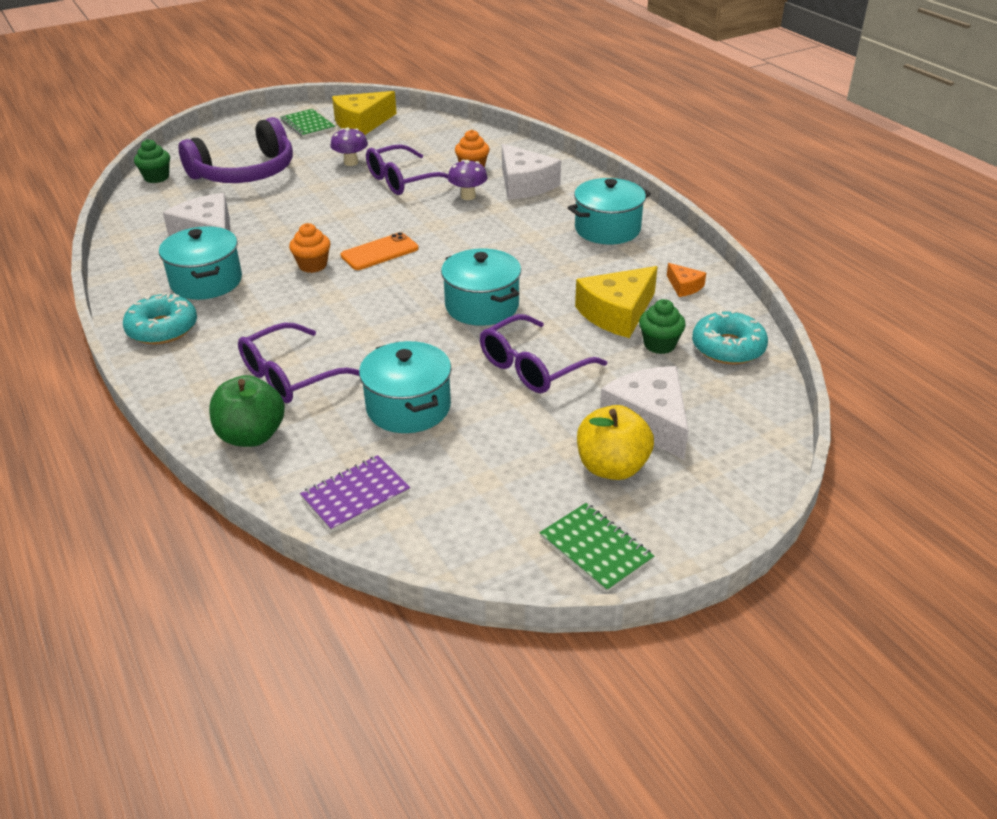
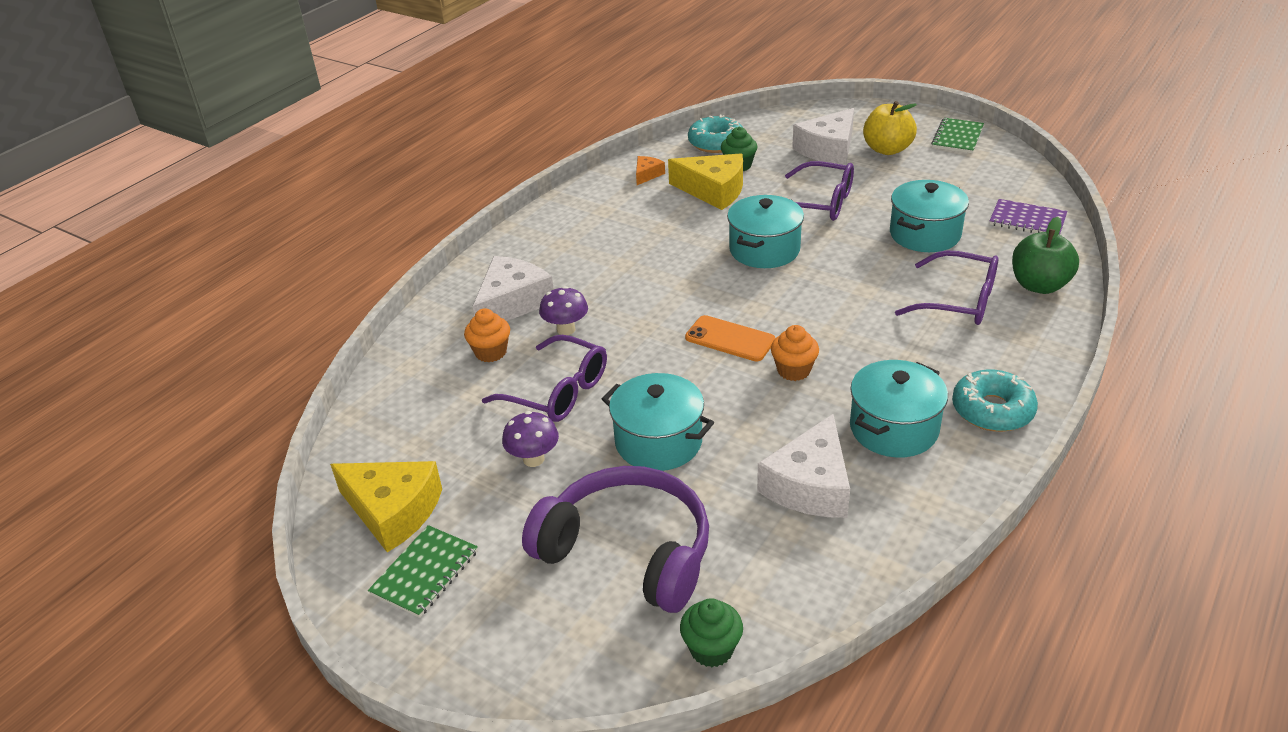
camera: 115 degrees left, 0 degrees up
(607, 229) = (577, 230): turquoise pot -> turquoise pot (658, 442)

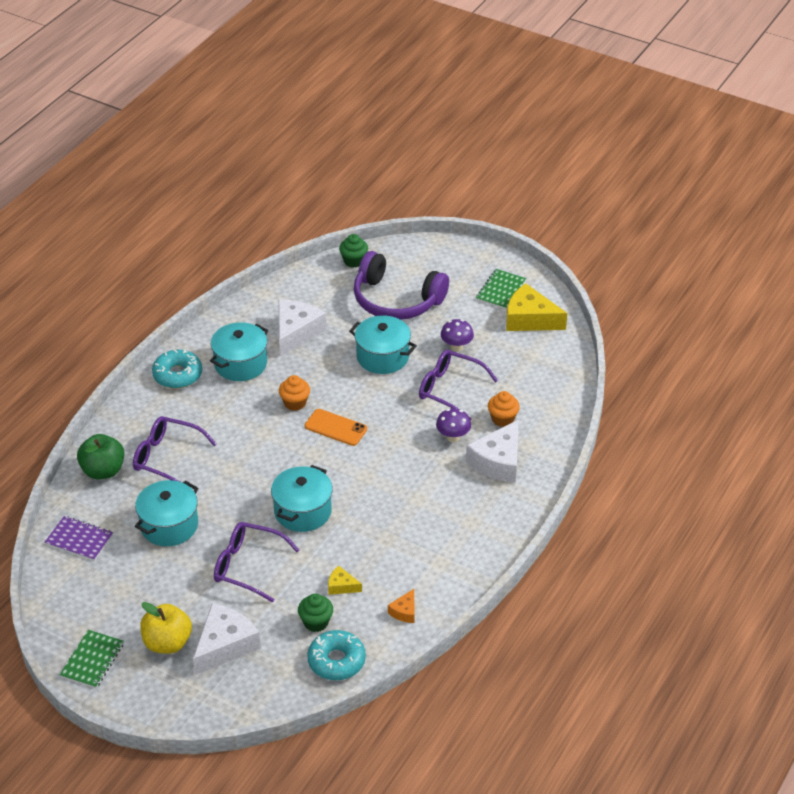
camera: 175 degrees right, 5 degrees up
(713, 191) = (341, 586): yellow cheese -> yellow cheese, size x0.49

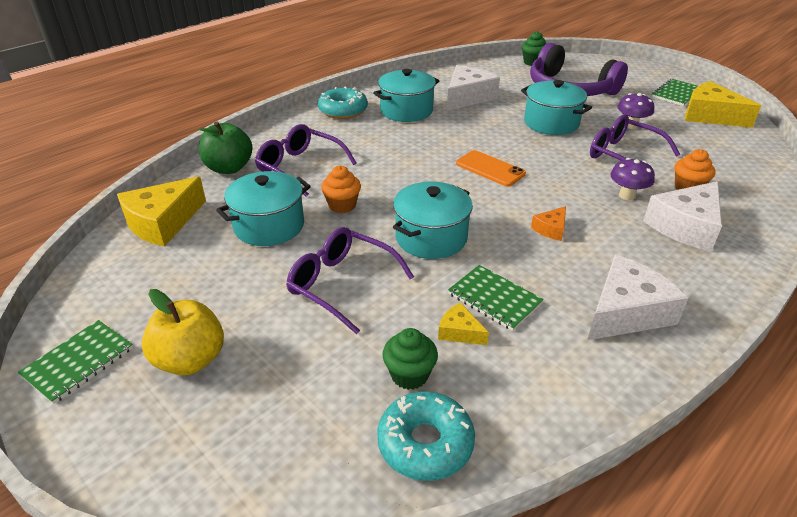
camera: 15 degrees right, 5 degrees down
(79, 540) = (163, 222): purple notebook -> yellow cheese
(225, 645) = (267, 380): white cheese -> white cheese (626, 312)
(295, 403) = (451, 144): orange cupcake -> orange cupcake (342, 205)
(361, 556) = (494, 299): none -> green notebook
(404, 611) = (547, 386): orange cheese -> orange cheese (551, 229)

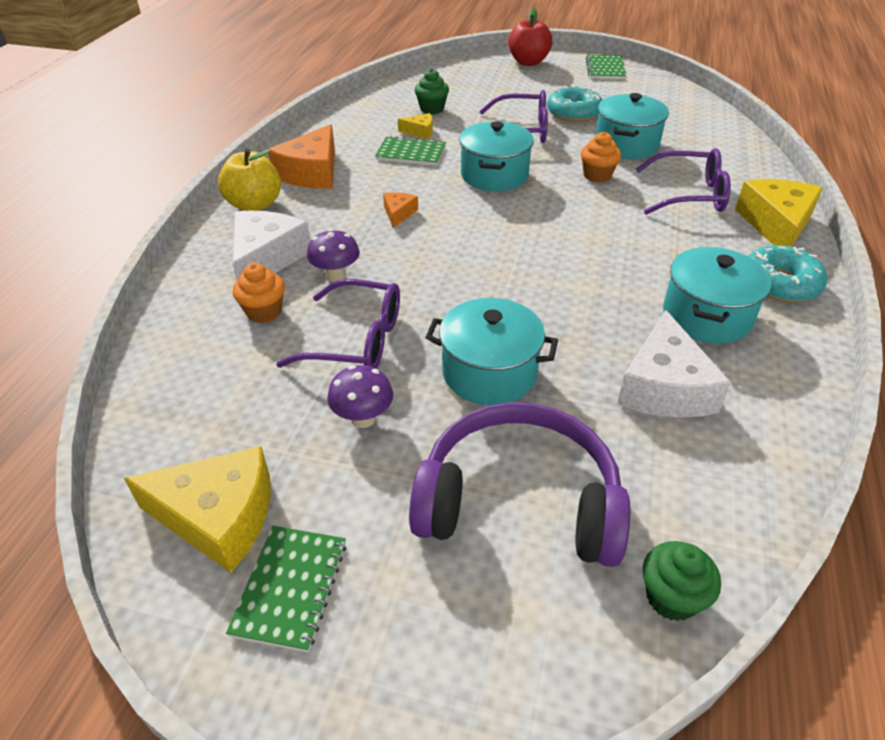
camera: 150 degrees right, 5 degrees up
(143, 442) = (528, 62): none -> red apple
(163, 222) = (701, 124): yellow cheese -> yellow cheese (776, 224)
(190, 360) = (553, 83): yellow apple -> yellow apple (255, 205)
(229, 168) = (745, 173): green apple -> none
(425, 443) = (401, 93): turquoise donut -> turquoise donut (573, 113)
(490, 169) = (506, 259): orange phone -> none
(626, 312) = (312, 173): white cheese -> orange cheese

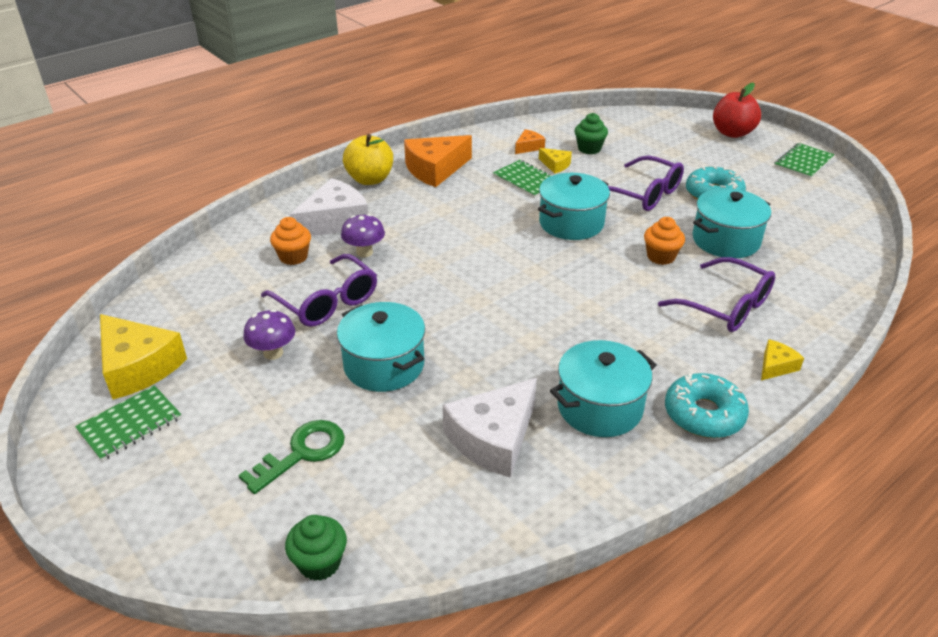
camera: 35 degrees right, 5 degrees down
(398, 213) = (460, 225): orange cheese -> orange cheese (528, 147)
(519, 501) = (302, 453): purple headphones -> green key
(776, 224) = (776, 366): yellow cheese -> yellow cheese, size x0.49

